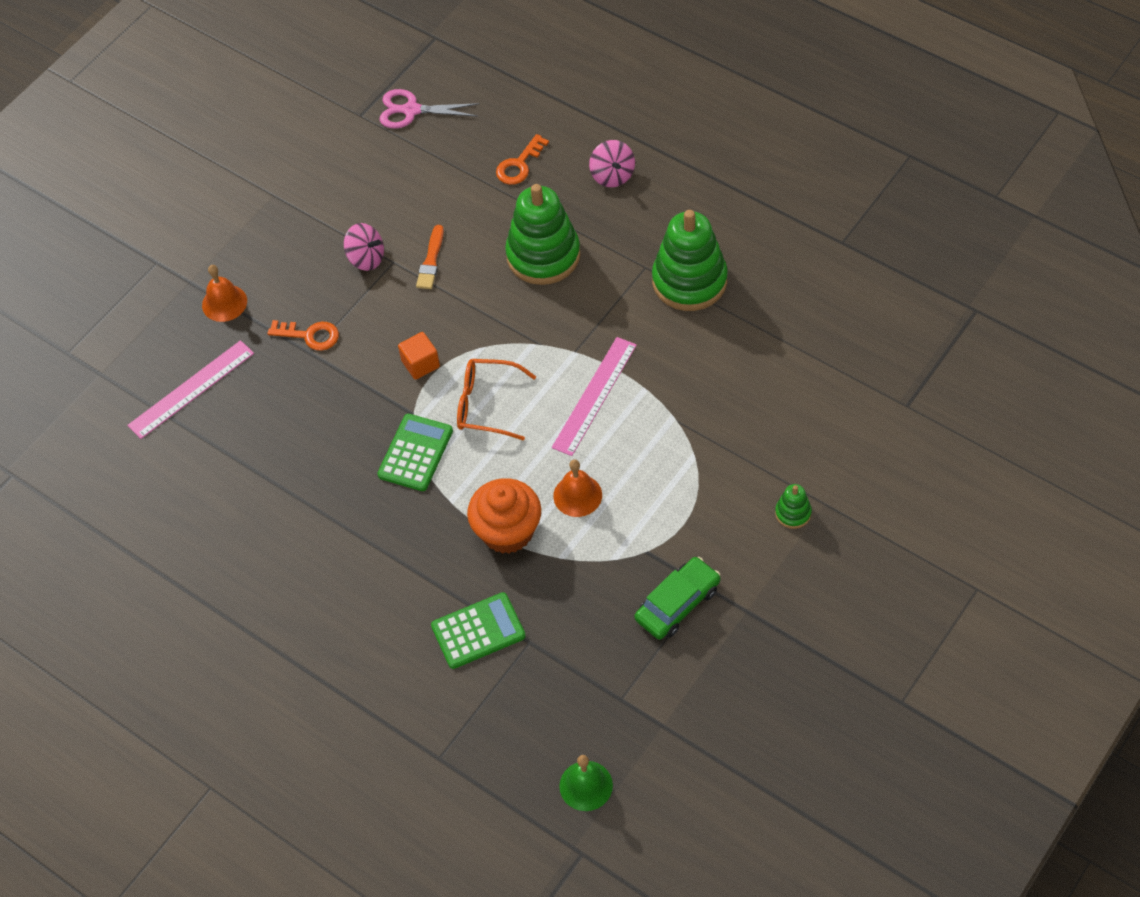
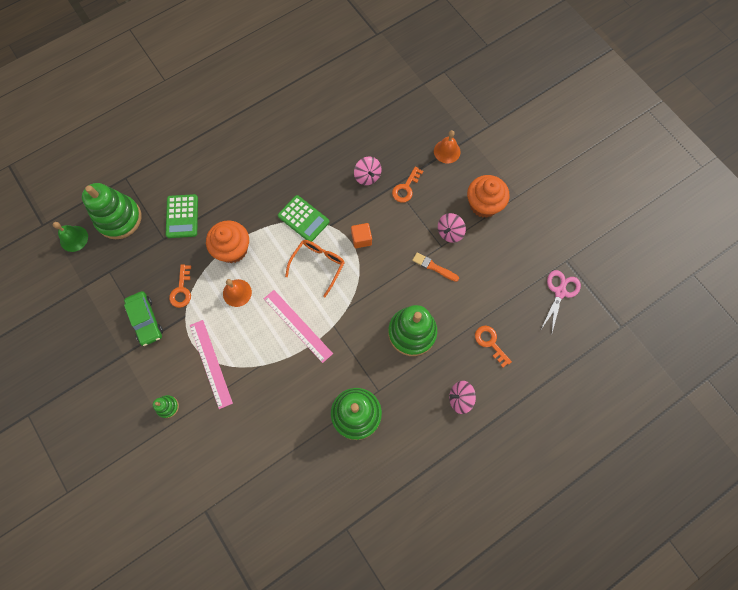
camera: 105 degrees right, 15 degrees up
(191, 389) = (394, 122): pink ruler -> pink ruler (211, 363)
(303, 231) = (483, 204): none -> orange cupcake
(307, 393) = (367, 176): none -> pink spinning top
(520, 729) = (119, 218): none -> green stacking toy
(606, 574) = (182, 290): none -> orange key

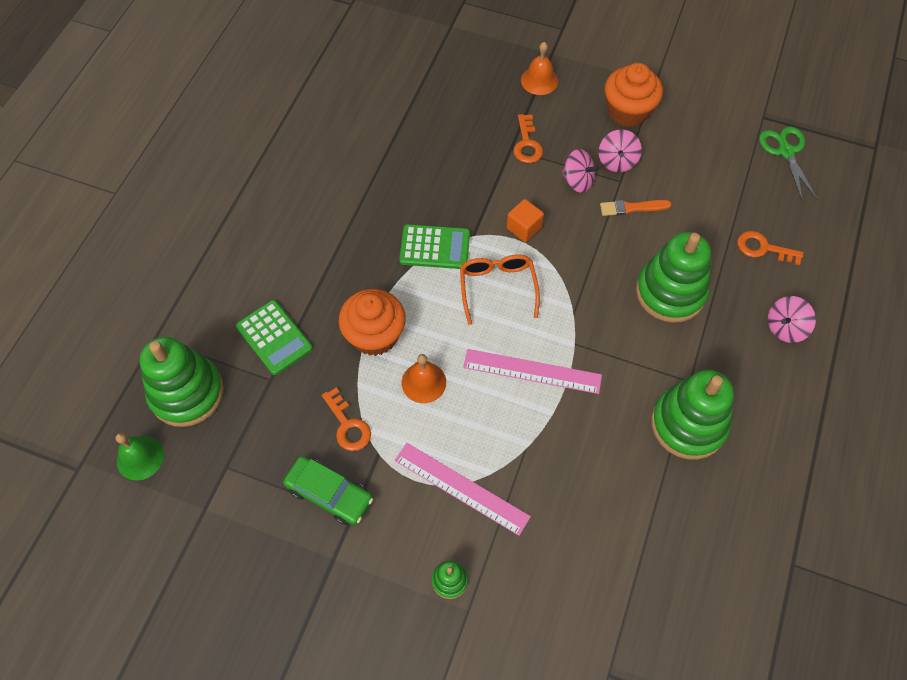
camera: 35 degrees left, 10 degrees down
(367, 176) = (471, 157): pink spinning top -> pink spinning top (577, 181)
(560, 292) = (786, 151): pink scissors -> green scissors

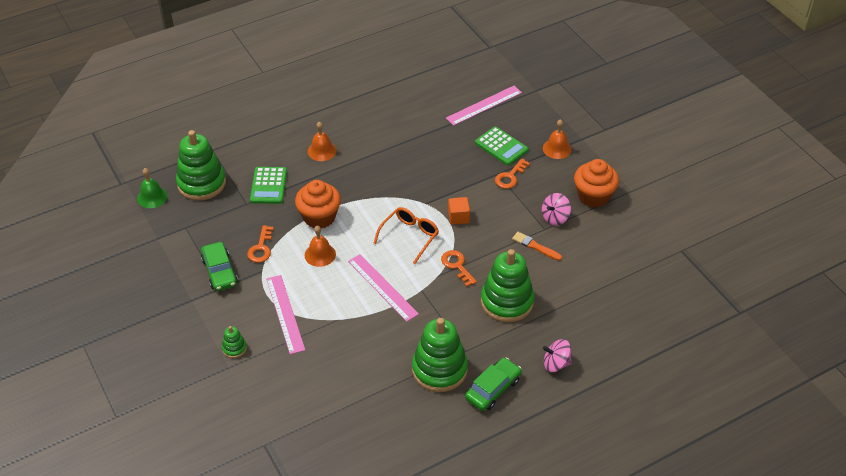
camera: 40 degrees right, 15 degrees down
(292, 249) = (322, 151): none -> orange bell
(415, 76) = (484, 105): none -> pink ruler
(435, 247) = (397, 196): green calculator -> green calculator (501, 146)
(577, 181) = (518, 213): pink spinning top -> none
(759, 404) = (493, 389): none -> green car
(763, 248) = (592, 317): orange key -> orange key (457, 266)
(786, 151) = (673, 277): green scissors -> none

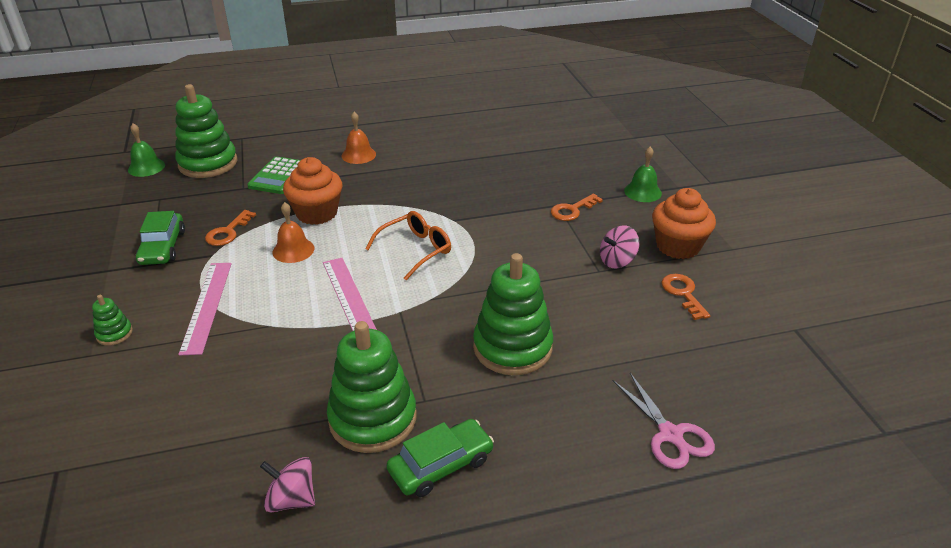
camera: 15 degrees right, 10 degrees down
(457, 266) = (461, 292): orange key -> orange key (683, 293)
(458, 217) = (488, 240): orange cube -> none
(484, 105) = (566, 142): pink ruler -> none
(501, 146) = (572, 180): green calculator -> none
(535, 246) = (578, 288): orange brush -> none
(556, 364) = (556, 448): pink spinning top -> pink spinning top (291, 499)
(557, 148) = (642, 192): orange bell -> green bell
(619, 340) = (670, 434): none -> pink scissors

